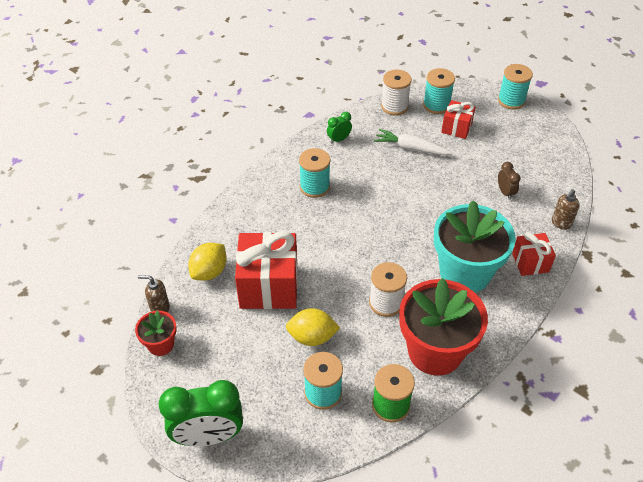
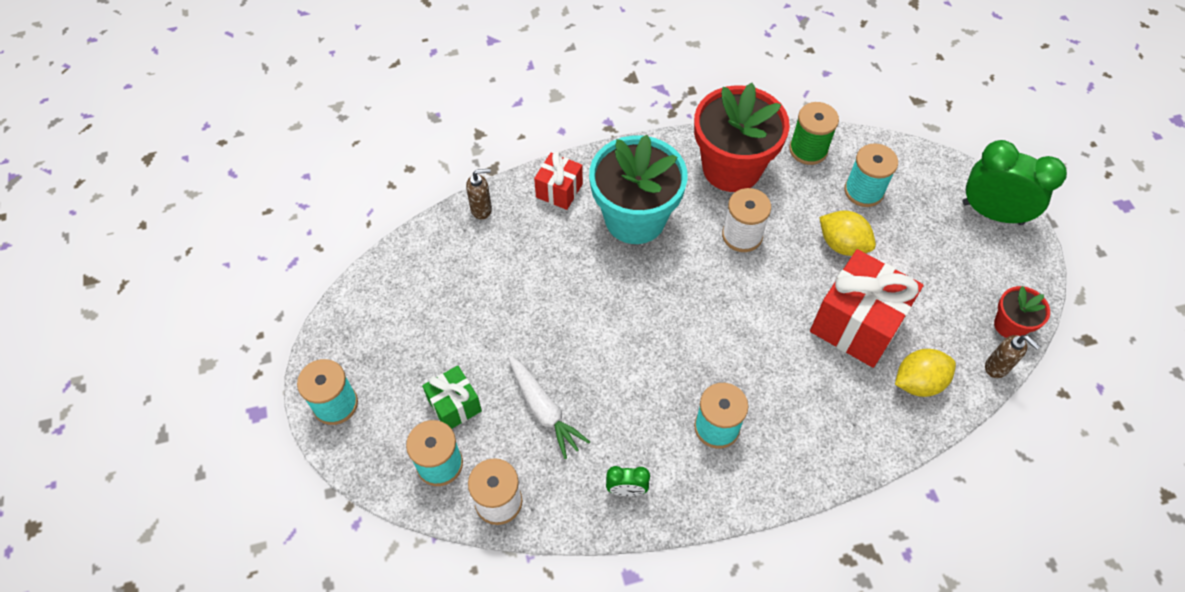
camera: 145 degrees left, 10 degrees up
(456, 128) = (454, 405): red gift -> green gift
(505, 192) = (497, 278): brown clock -> none

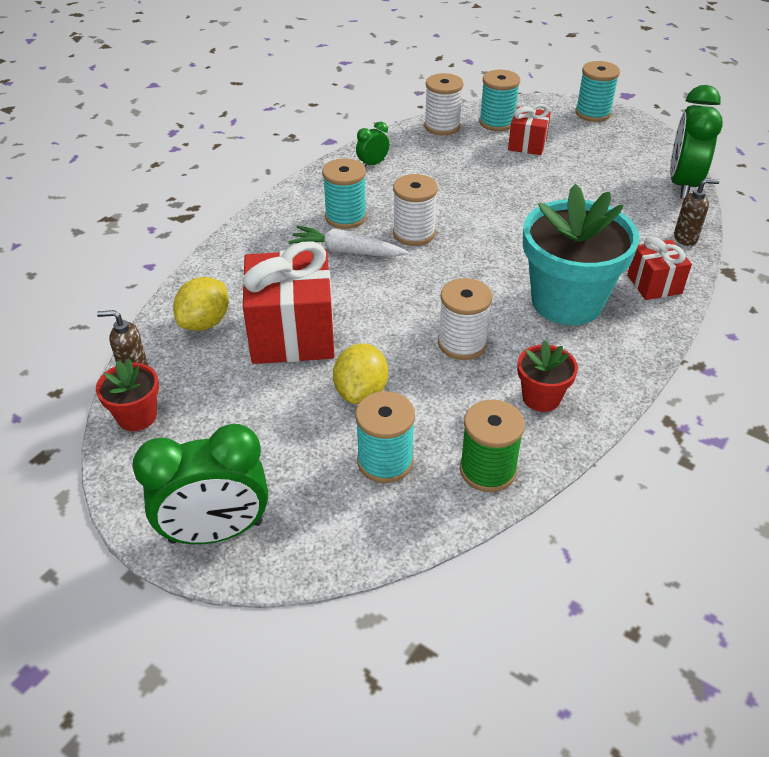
camera: 140 degrees right, 15 degrees down
(402, 258) = (682, 184): none -> green clock
(454, 405) = (527, 144): green gift -> red gift
(481, 209) = (685, 238): brown soap dispenser -> brown soap dispenser turned 135 degrees counterclockwise
(544, 410) = (471, 169): white carrot -> white carrot (346, 251)
(677, 363) = (414, 233): none -> white spool
(731, 168) = (541, 397): red flower pot -> red flower pot, size x0.48
(842, 244) = (361, 392): yellow lemon -> yellow lemon turned 75 degrees counterclockwise

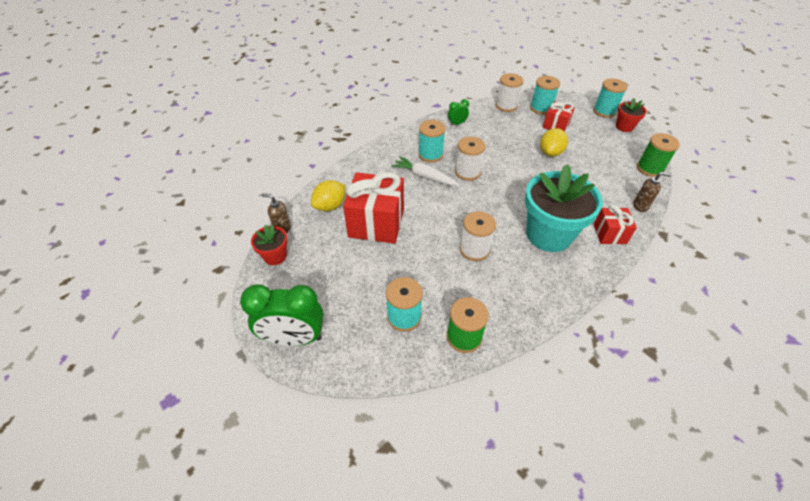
camera: 15 degrees right, 5 degrees up
(361, 392) = (404, 268): yellow lemon -> yellow lemon (550, 153)
(541, 397) = (512, 296): red flower pot -> red flower pot (624, 127)
(682, 184) = (649, 168): green clock -> green spool

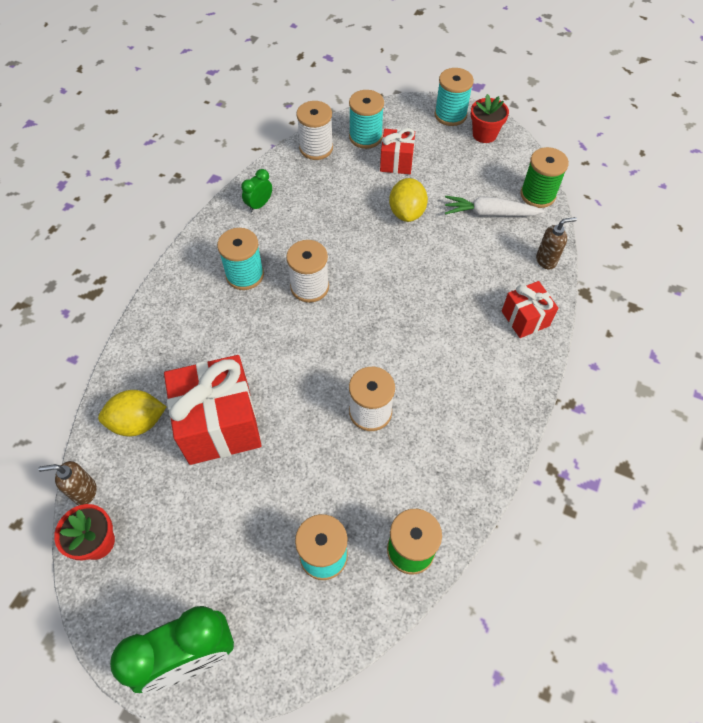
camera: 25 degrees left, 10 degrees up
(330, 206) = (138, 422): yellow lemon -> yellow lemon turned 60 degrees clockwise
(424, 176) = (252, 317): white carrot -> white carrot (490, 213)
(548, 235) = (454, 349): turquoise flower pot -> none

